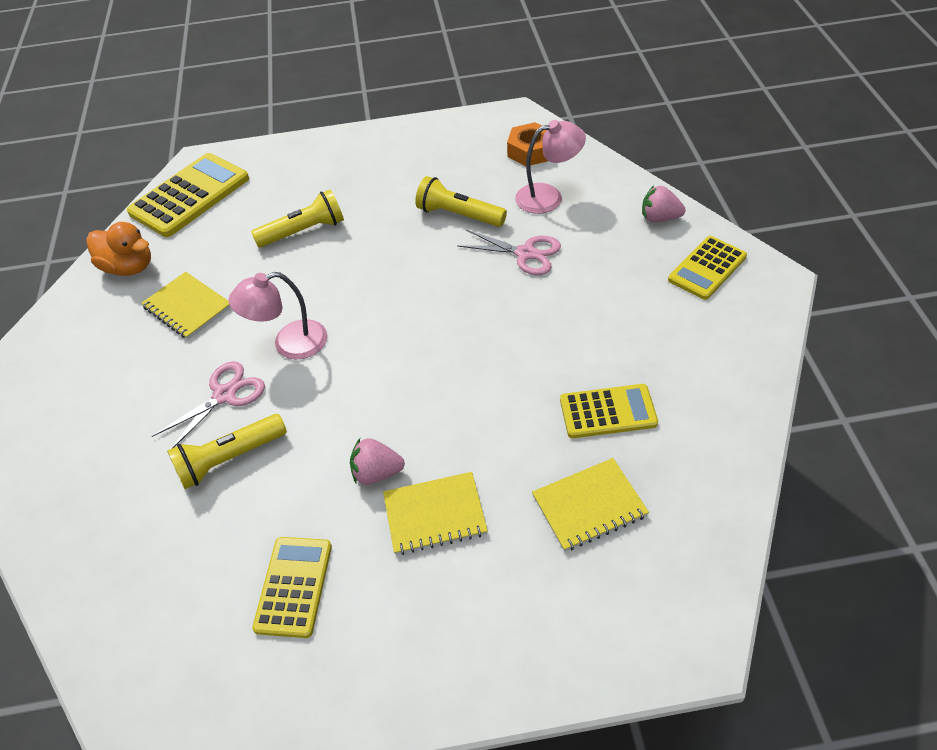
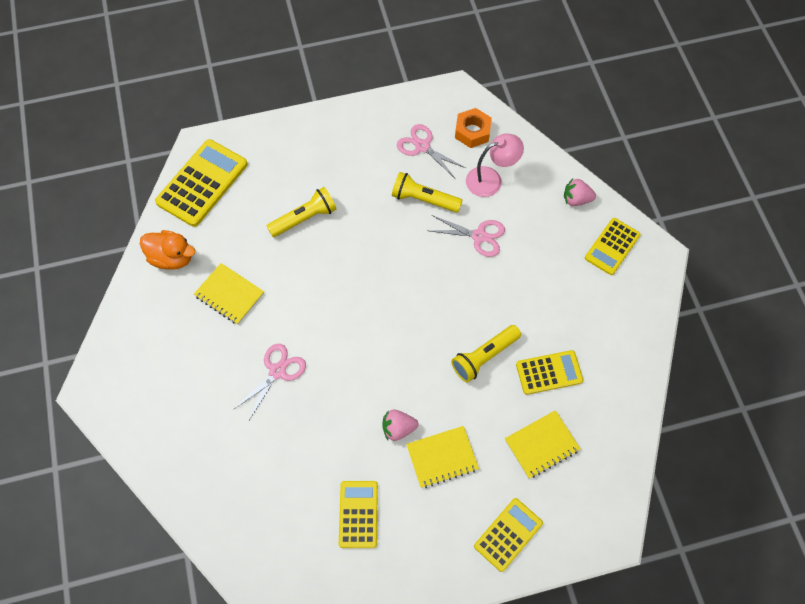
camera: 10 degrees left, 15 degrees up
(230, 459) = (293, 423): yellow flashlight -> yellow flashlight (484, 357)
(289, 344) = (315, 325): pink lamp -> none
(465, 164) = (422, 146): none -> pink scissors
(523, 633) = (508, 534): none -> yellow calculator

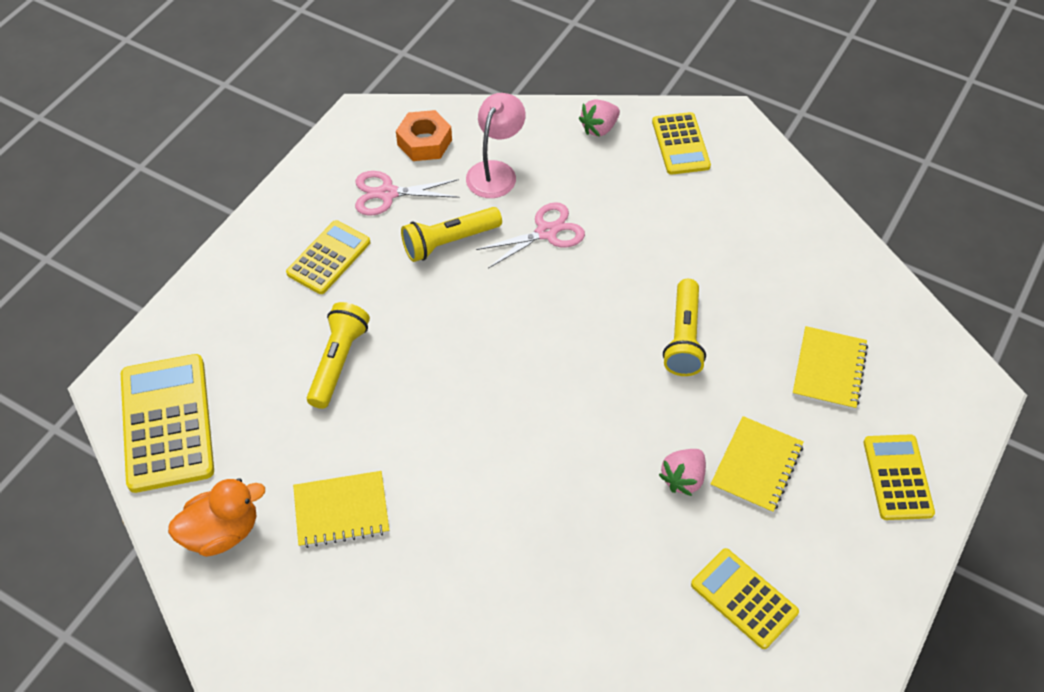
camera: 45 degrees left, 10 degrees down
(277, 371) = (491, 540): pink scissors -> none
(549, 372) = (758, 300): yellow calculator -> yellow calculator (329, 258)

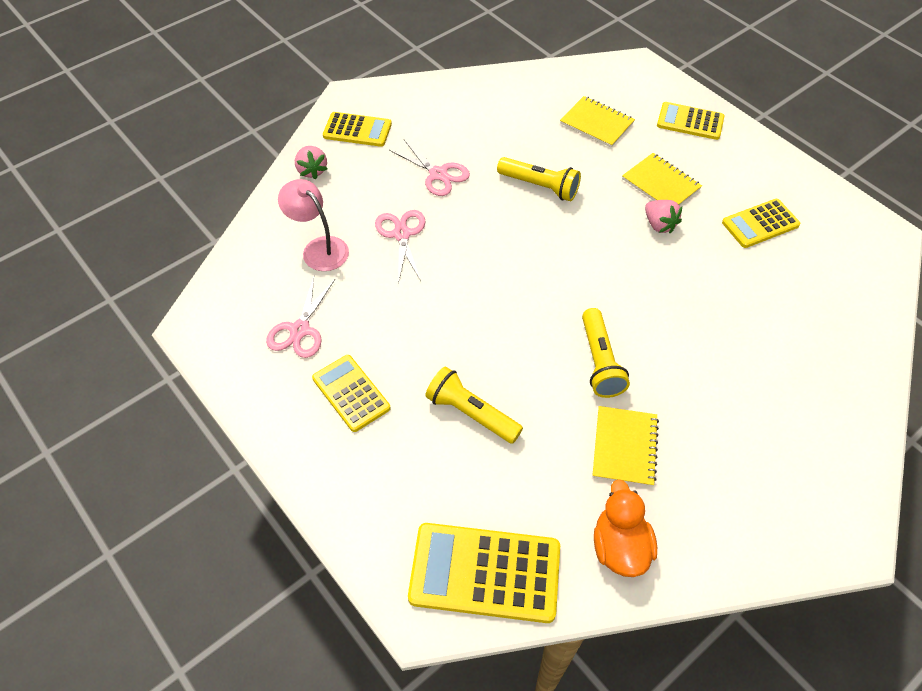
camera: 70 degrees left, 0 degrees up
(424, 142) = (255, 288): orange nut -> none
(449, 242) = (378, 300): yellow flashlight -> yellow flashlight (600, 361)
(651, 236) = (438, 174): none -> pink scissors

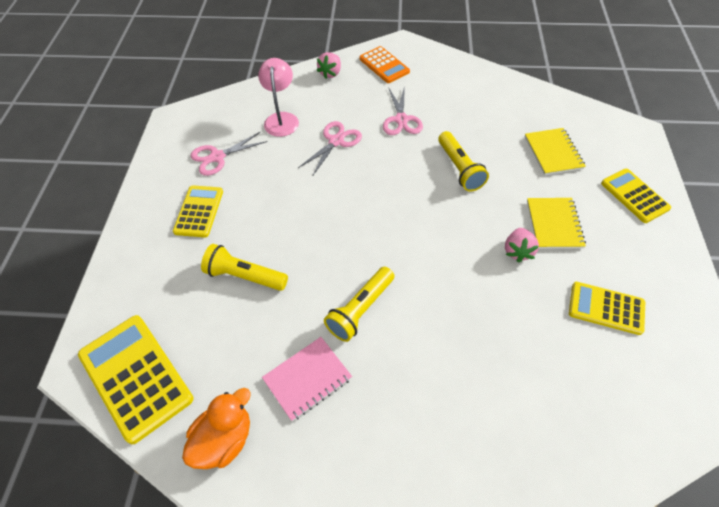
camera: 45 degrees right, 0 degrees up
(357, 130) = (384, 65): yellow calculator -> orange calculator
(471, 413) = (245, 276): yellow flashlight -> yellow flashlight turned 60 degrees counterclockwise
(624, 447) = (307, 379): yellow notebook -> pink notebook

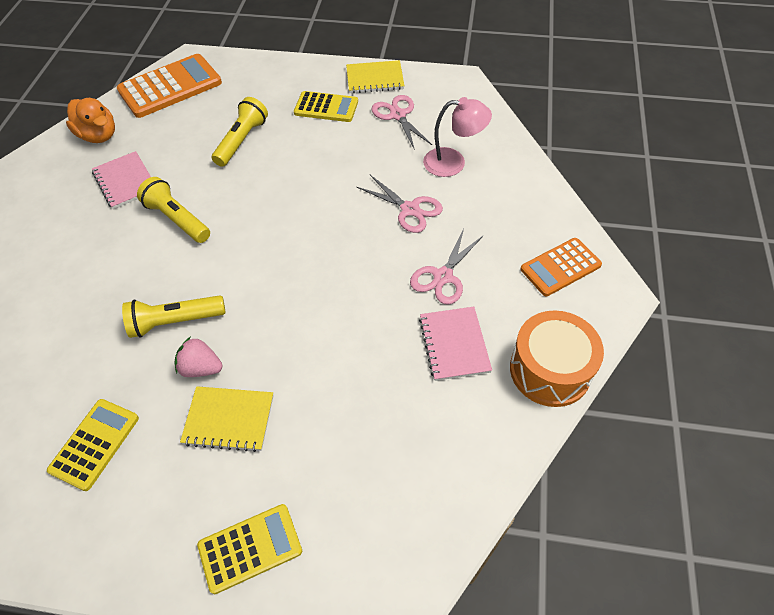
camera: 95 degrees right, 0 degrees up
(135, 376) = (170, 87): yellow calculator -> orange calculator
(330, 73) = (540, 208): pink strawberry -> none
(401, 120) = (443, 276): pink scissors -> pink scissors turned 60 degrees counterclockwise
(458, 112) = (454, 344): none -> pink notebook
(459, 168) = (344, 329): yellow flashlight -> yellow flashlight (175, 322)
(465, 71) = (550, 370): none -> orange drum
(553, 153) = (356, 454): yellow notebook -> yellow notebook (375, 79)

